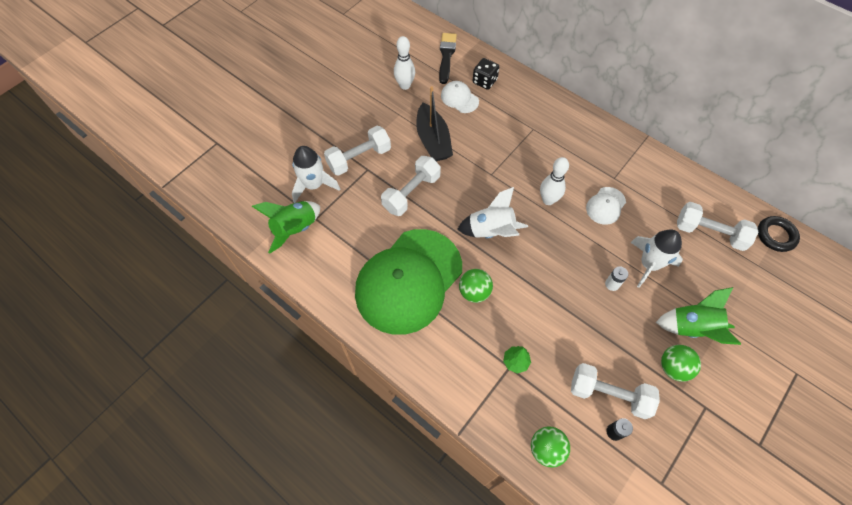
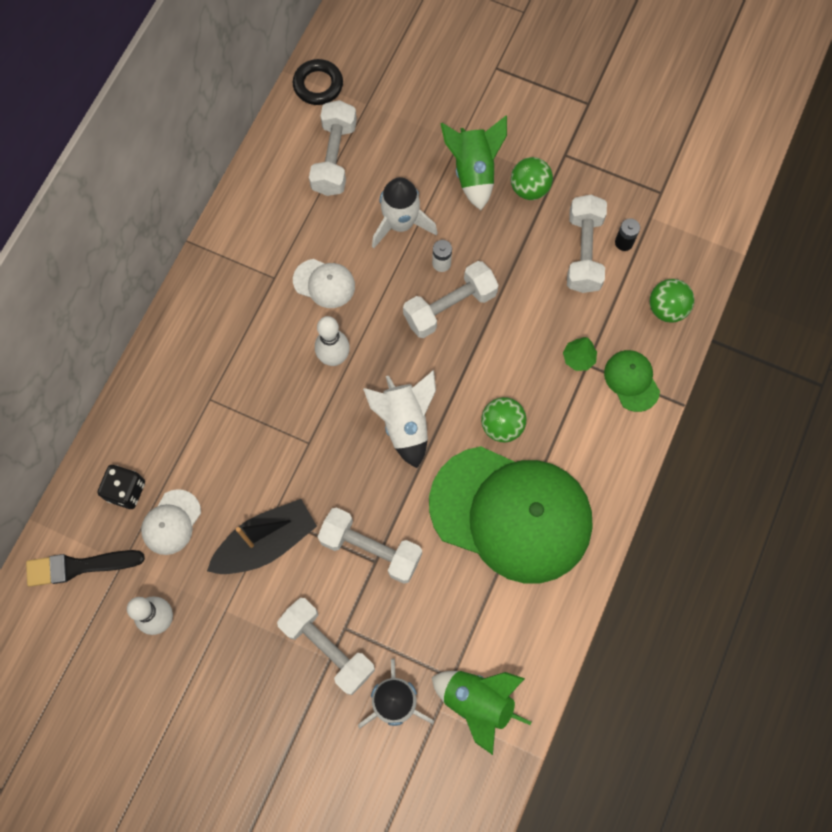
camera: 105 degrees left, 10 degrees up
(488, 397) = (631, 381): none -> green cap
(575, 281) = (450, 307): none -> white dumbbell

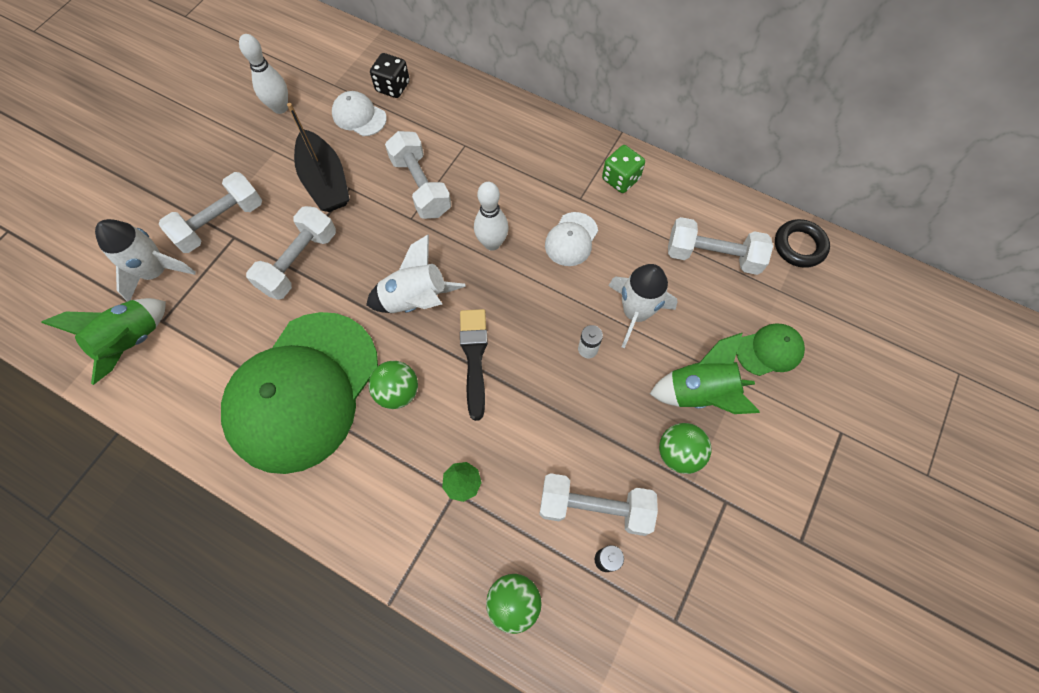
camera: 95 degrees right, 5 degrees down
(79, 566) = (337, 57): black brush -> black brush (474, 357)
(248, 240) = (620, 179): none -> green dice
(450, 307) = (537, 353): white dumbbell -> white dumbbell (421, 186)
(631, 381) = (427, 542): green cap -> green cap (769, 350)

